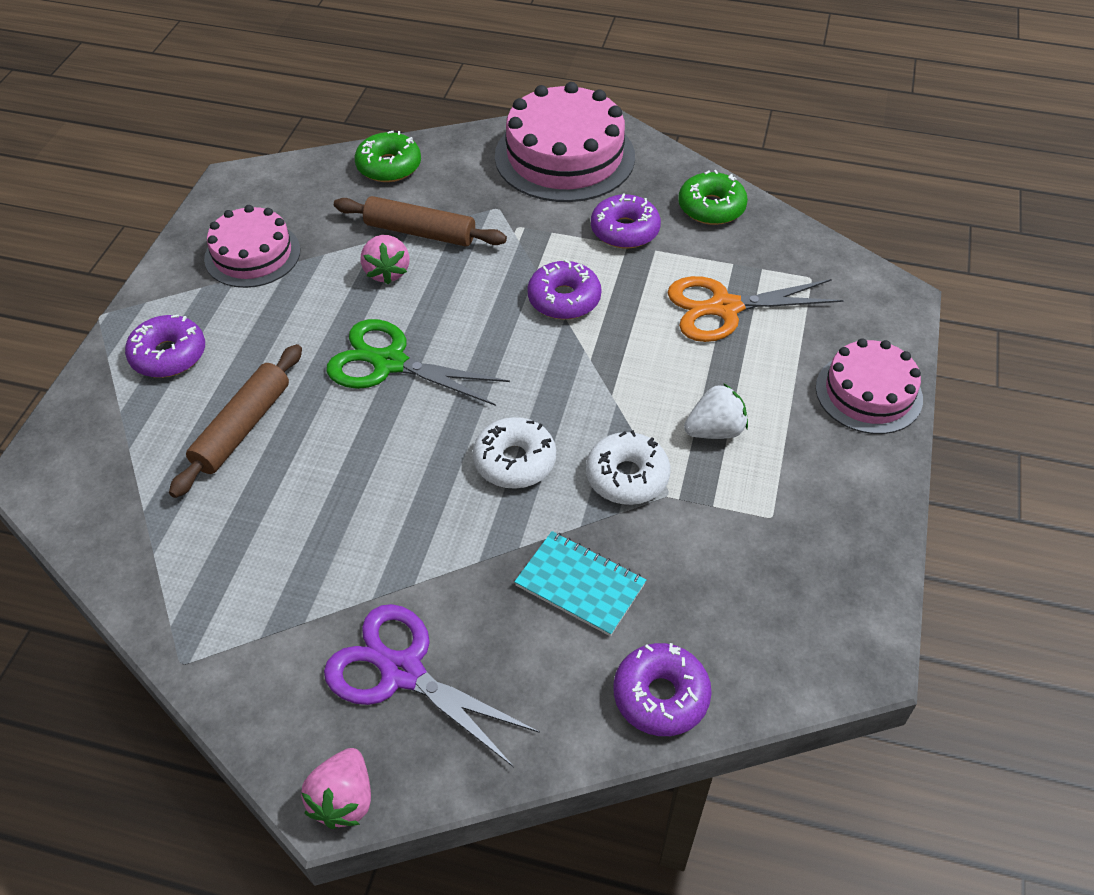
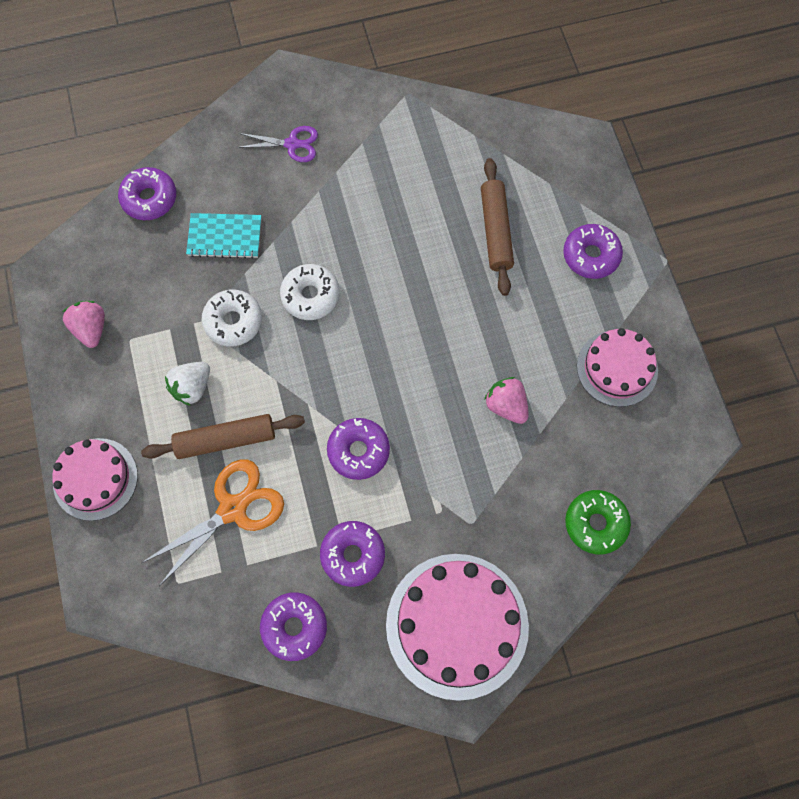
camera: 150 degrees right, 20 degrees up
(343, 800) = (279, 78): pink strawberry -> pink strawberry (91, 329)
(390, 363) = (442, 327): green scissors -> none
(402, 672) = (292, 144): purple scissors -> purple scissors, size x0.62
(420, 232) = (512, 460): brown rolling pin -> brown rolling pin (225, 439)
(711, 207) = (294, 627): green donut -> purple donut

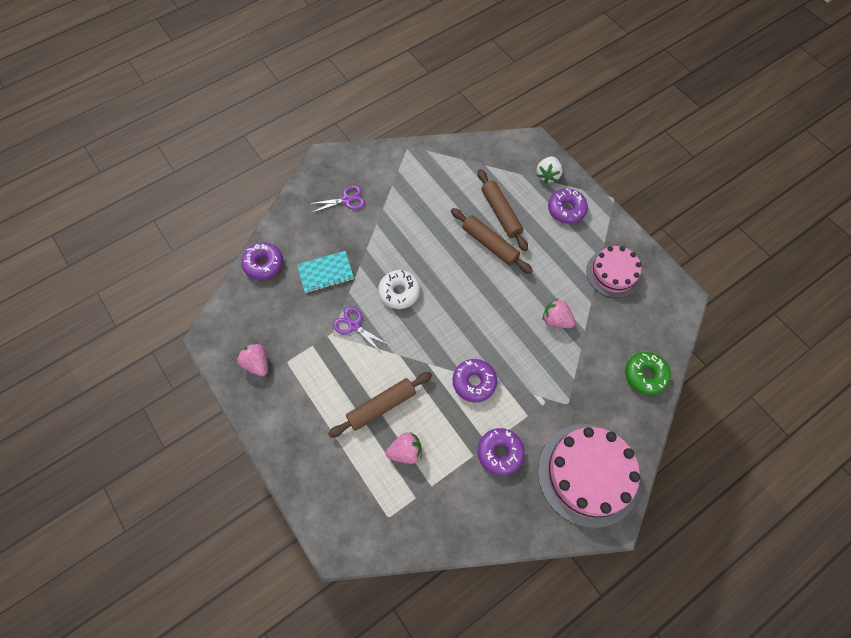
camera: 20 degrees left, 5 degrees down
(95, 479) = (301, 465): pink cake -> none
(192, 387) = (344, 379): white strawberry -> white strawberry (547, 175)
(232, 509) = (405, 451): orange scissors -> pink strawberry
(233, 321) = (354, 326): white donut -> purple scissors
(294, 627) = (481, 517): purple donut -> none
(461, 270) = (490, 244): none -> brown rolling pin

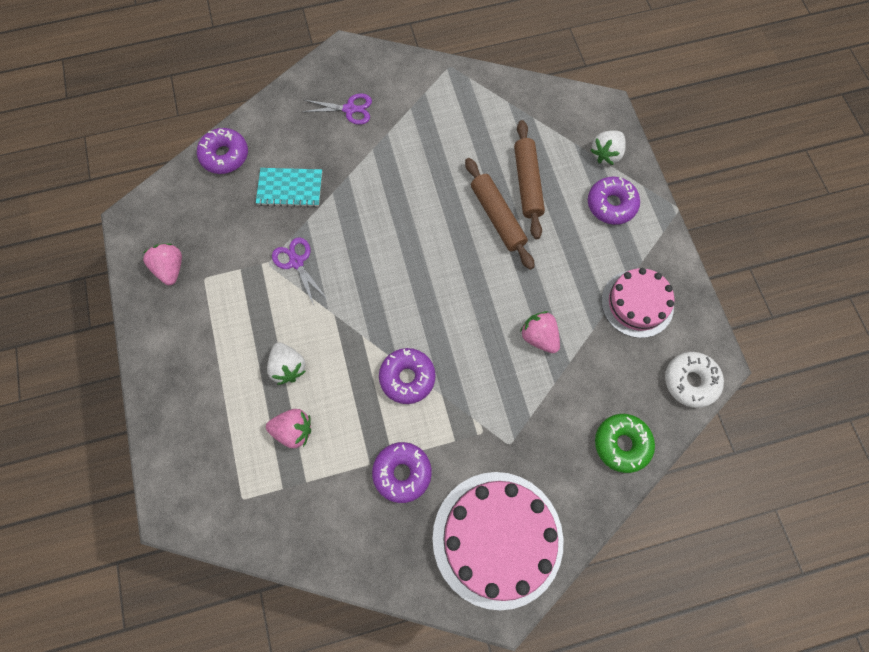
camera: 20 degrees right, 5 degrees up
(381, 406) = (288, 367): brown rolling pin -> white strawberry
(399, 292) = (365, 240): white donut -> white donut (690, 381)

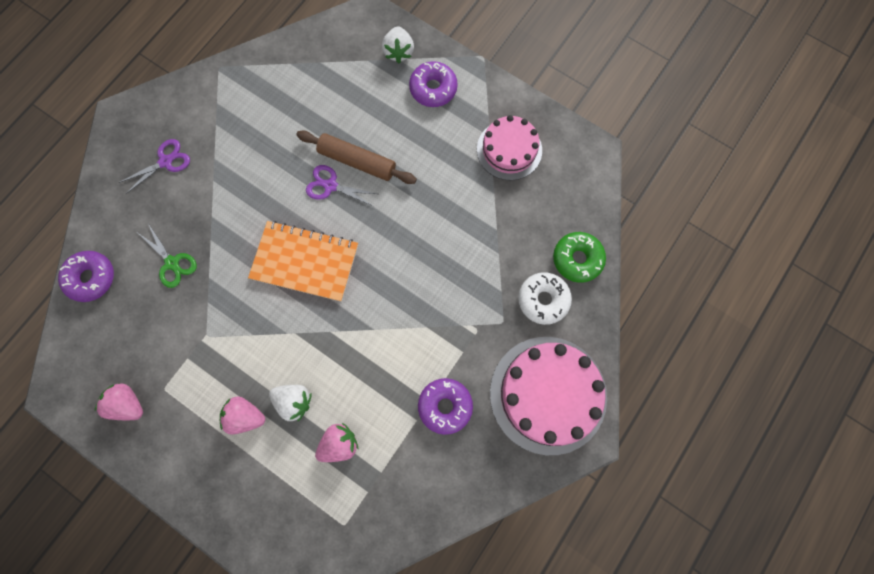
camera: 40 degrees left, 5 degrees up
(290, 188) = (172, 263): turquoise notebook -> green scissors
(296, 262) = (229, 317): purple scissors -> purple scissors (330, 186)
(389, 265) = (305, 262): none -> orange notebook
(407, 378) = (391, 335): purple donut -> none
(527, 183) = (358, 118): brown rolling pin -> none
(539, 337) = (461, 228): pink strawberry -> pink strawberry (245, 416)
(690, 381) = (587, 178): white donut -> white donut (543, 300)

